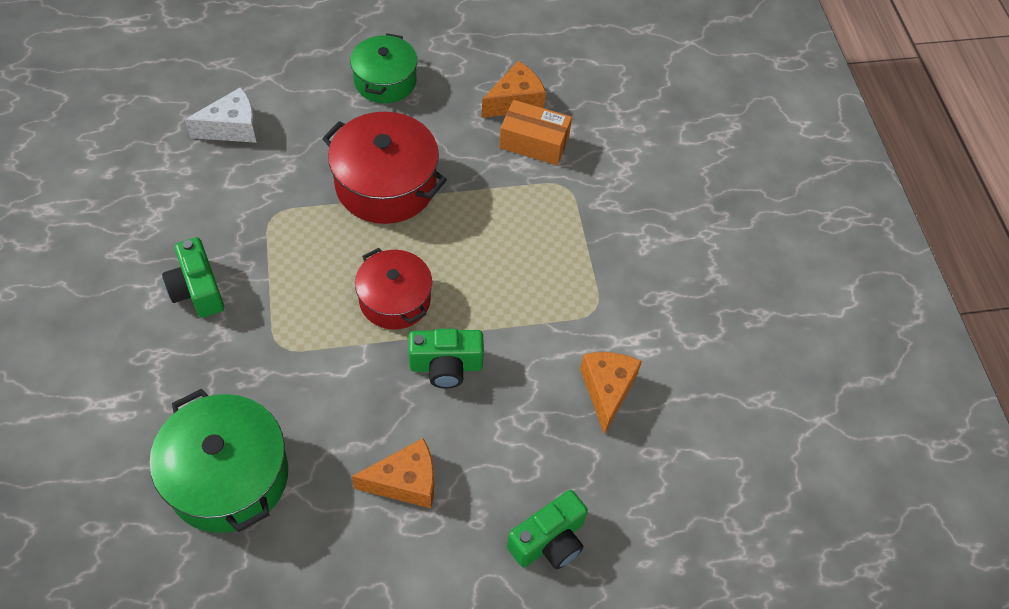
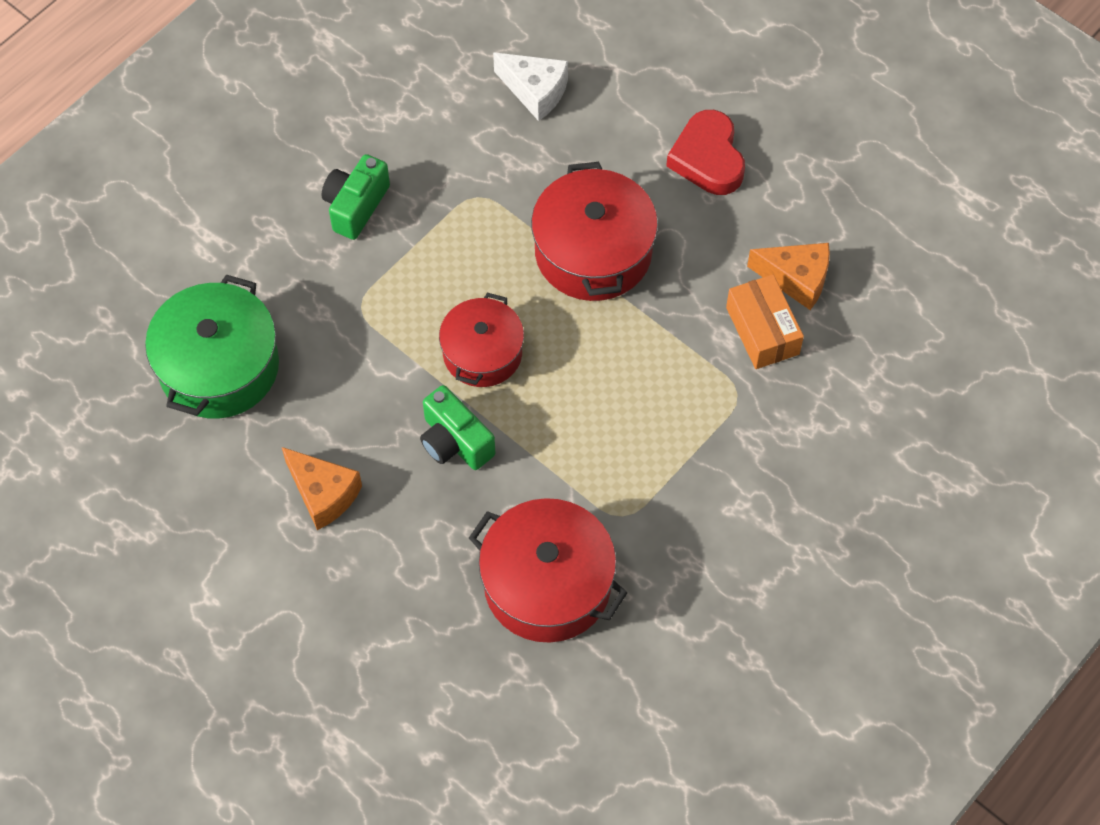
camera: 55 degrees right, 5 degrees up
(385, 81) = (708, 158): green pot -> red heart
(549, 541) = (364, 639): green camera -> none
(607, 390) = (547, 584): orange cheese -> red pot

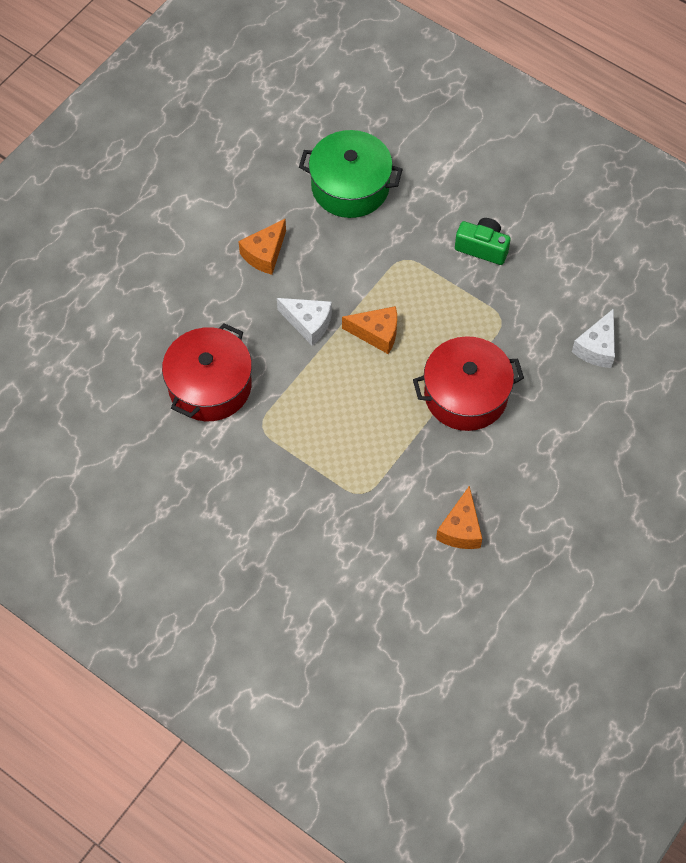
camera: 85 degrees right, 0 degrees up
(455, 441) = (308, 323): green camera -> white cheese
(482, 353) = (376, 333): red pot -> orange cheese
(708, 158) = (557, 465): red heart -> none
(762, 331) = (414, 507): orange box -> none

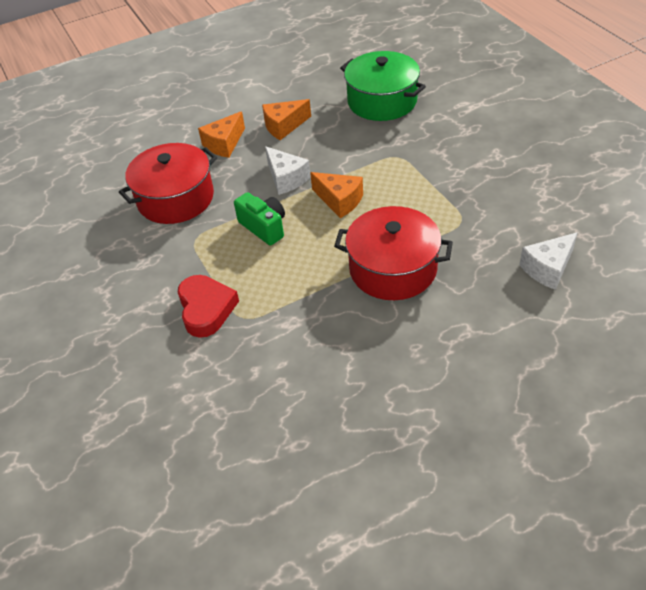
camera: 30 degrees right, 15 degrees down
(322, 497) = (206, 309): none -> red heart
(461, 529) = (318, 382): orange cheese -> orange cheese (224, 144)
(482, 247) = (473, 165): green camera -> green camera (264, 227)

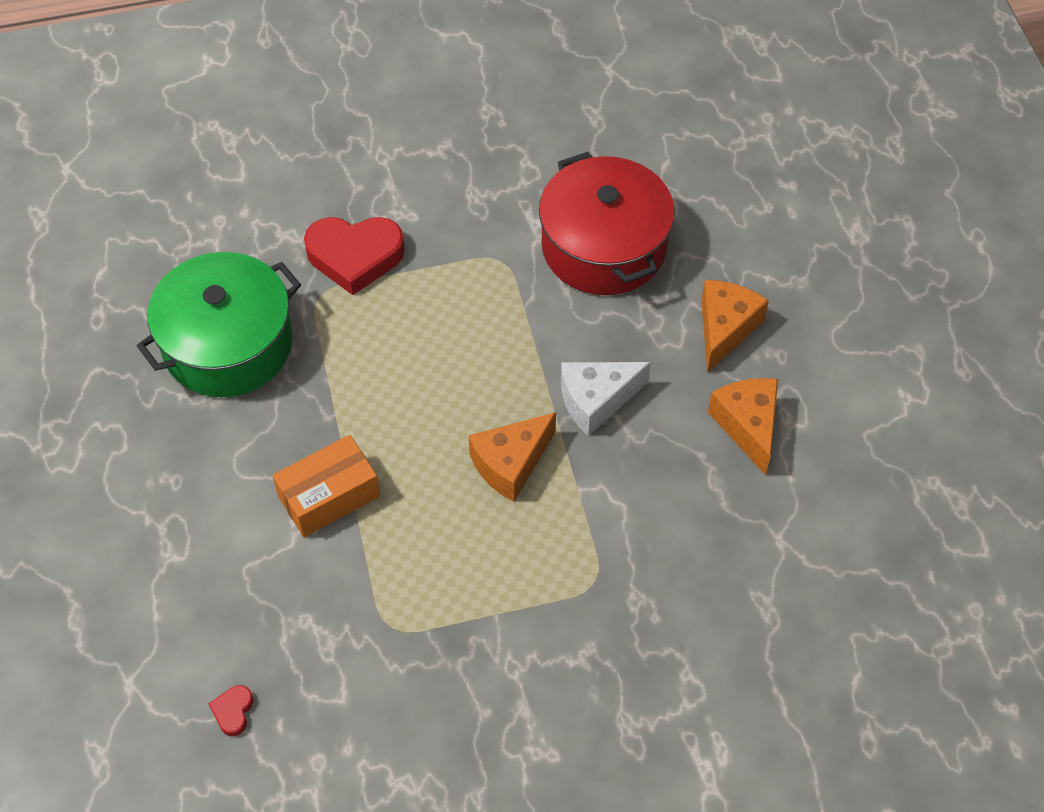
camera: 100 degrees right, 10 degrees up
(224, 144) = (725, 329): orange cheese -> orange cheese turned 60 degrees clockwise
(264, 227) = (490, 349): green camera -> none
(382, 101) = (776, 607): green pot -> green pot (228, 344)
(393, 269) = (329, 496): red pot -> orange box
(548, 268) = (233, 711): white cheese -> red heart

